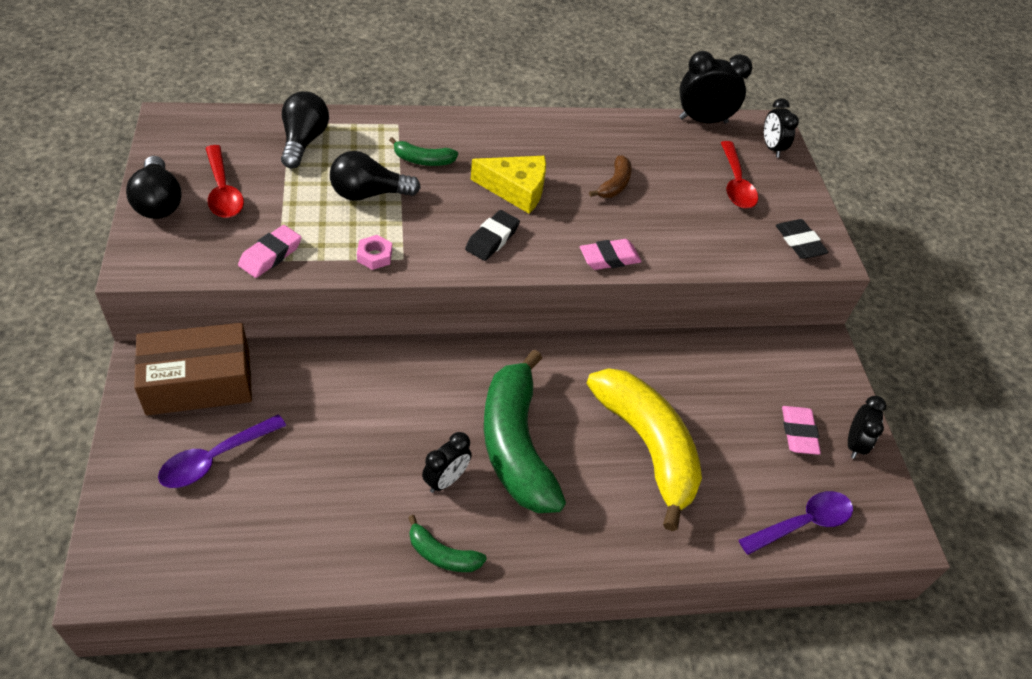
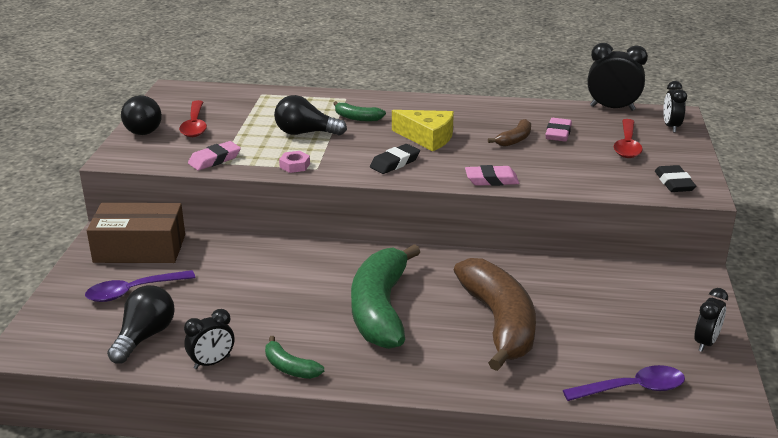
camera: 20 degrees right, 20 degrees down
(303, 141) = (267, 103): black light bulb -> black light bulb (144, 337)
(446, 480) = (312, 324): black clock -> black clock (212, 362)
(647, 446) = (499, 323): yellow banana -> brown banana
(798, 433) = (650, 329): pink eraser -> pink eraser (558, 133)

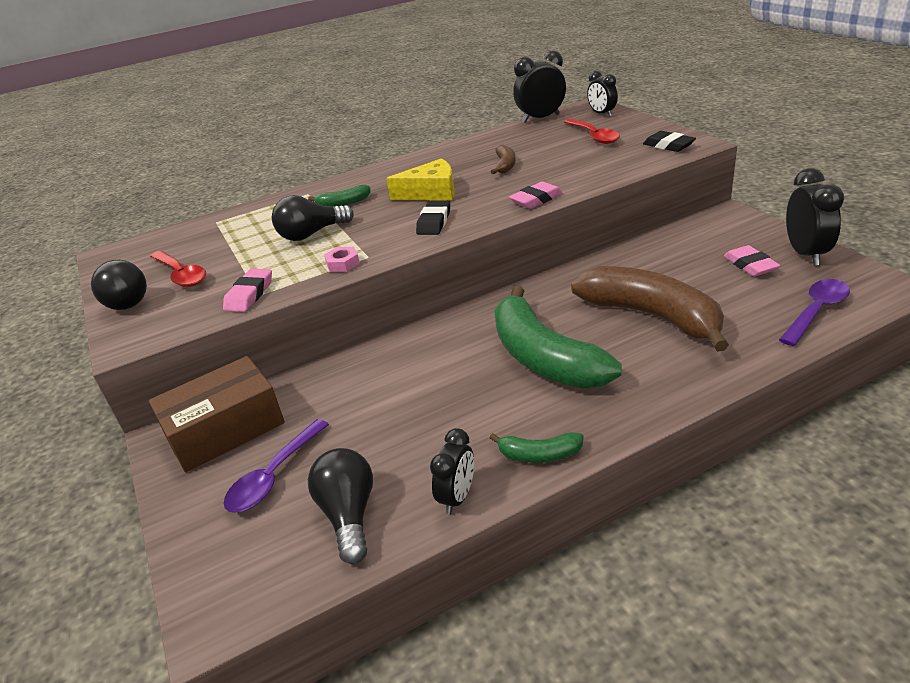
camera: 30 degrees left, 5 degrees up
(558, 133) = (530, 149): pink eraser -> pink eraser (750, 265)
(706, 343) = (805, 254): black clock -> black clock, size x1.56

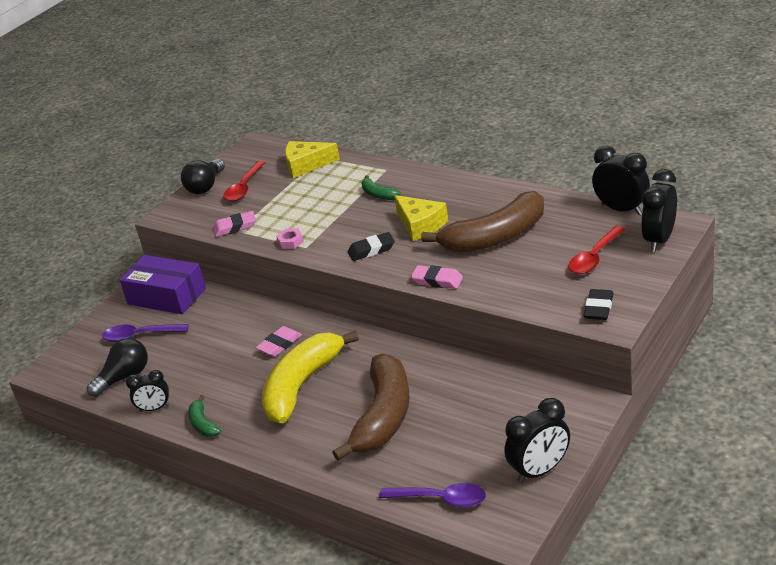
camera: 60 degrees right, 0 degrees up
(215, 231) = (306, 165): none -> yellow cheese
(225, 429) = (167, 296): brown box -> purple box
(311, 234) = (324, 207): black light bulb -> none
(505, 165) = (495, 237): brown banana -> brown banana, size x2.28
(544, 357) = (302, 385): green banana -> yellow banana
(602, 114) = (659, 240): black clock -> black clock, size x1.56
(750, 265) = (497, 444): pink eraser -> pink eraser (279, 344)

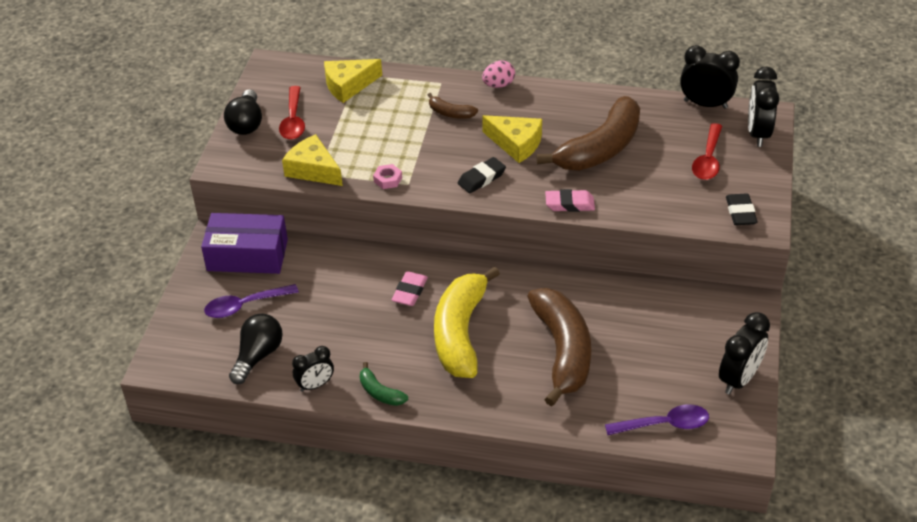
camera: 25 degrees left, 10 degrees up
(235, 227) = (313, 170): pink eraser -> yellow cheese
(378, 194) = (450, 113): green banana -> brown banana
(435, 176) = (498, 85): none -> pink egg

